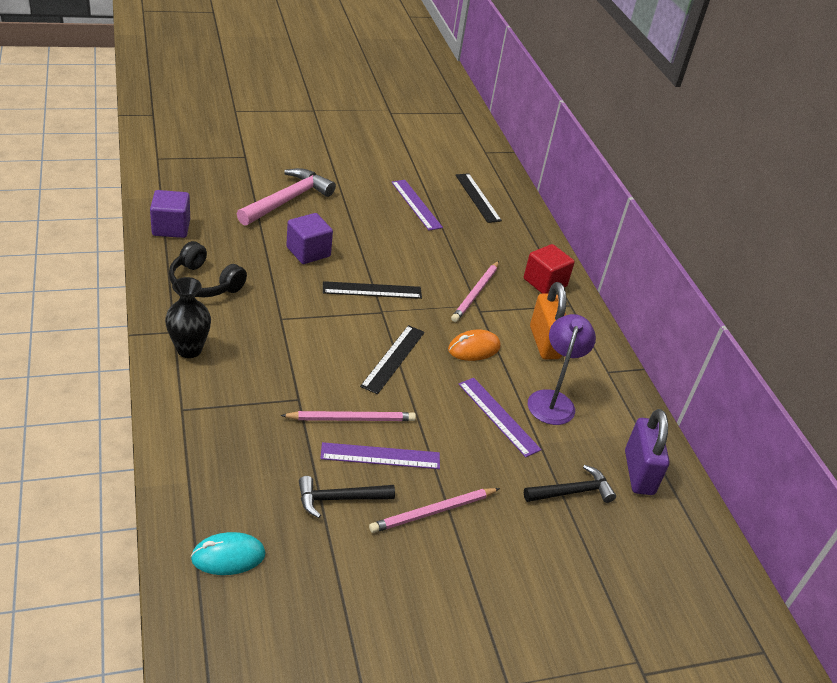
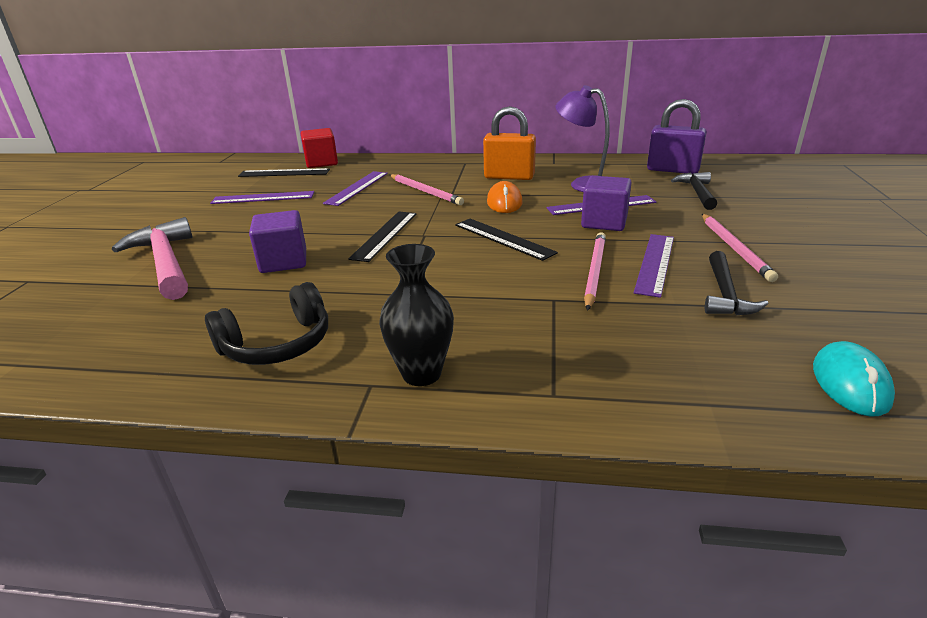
camera: 60 degrees left, 10 degrees down
(171, 228) = (111, 361): purple cube -> purple cube (604, 222)
(464, 250) = (357, 188): none -> purple ruler
(545, 282) = (430, 166): red cube -> red cube (321, 163)

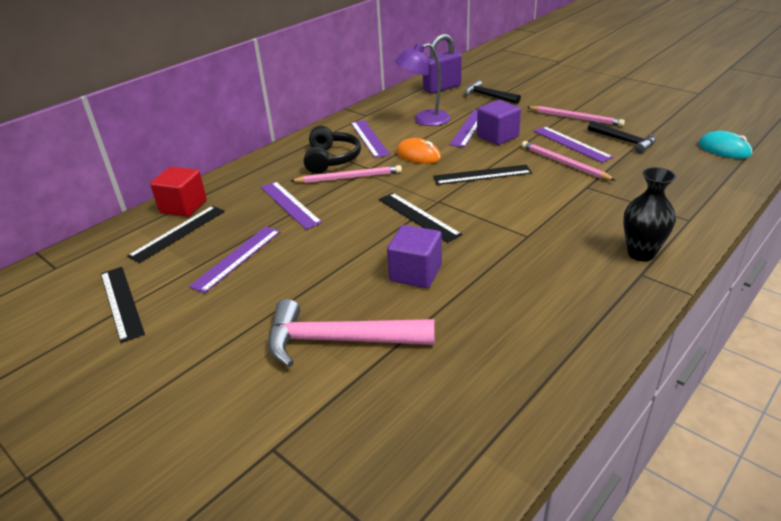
camera: 55 degrees left, 5 degrees up
(188, 188) = (121, 302): none -> black ruler
(277, 344) = (560, 300): black headphones -> black headphones (331, 159)
(509, 177) = (369, 138): orange padlock -> purple ruler

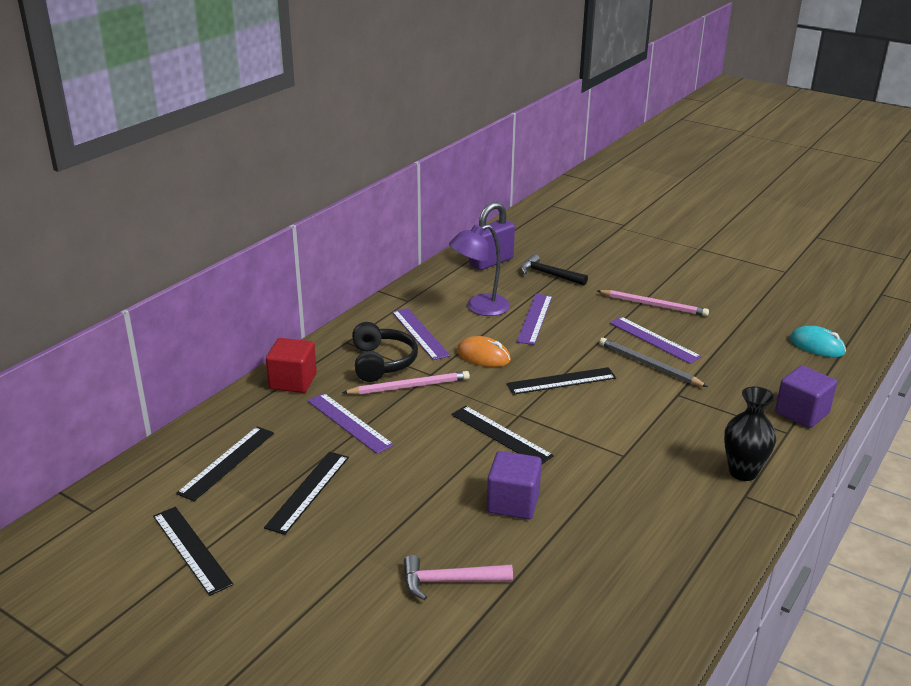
camera: 10 degrees left, 5 degrees down
(183, 206) = (221, 428): red cube -> red cube (293, 381)
(237, 258) = (308, 491): purple ruler -> black ruler
(338, 340) = (449, 581): pink hammer -> pink hammer, size x0.62
(497, 136) = (569, 330): purple cube -> purple cube (801, 413)
(564, 163) = (649, 365): pink pencil -> grey pencil
(624, 141) = (711, 336): black hammer -> none

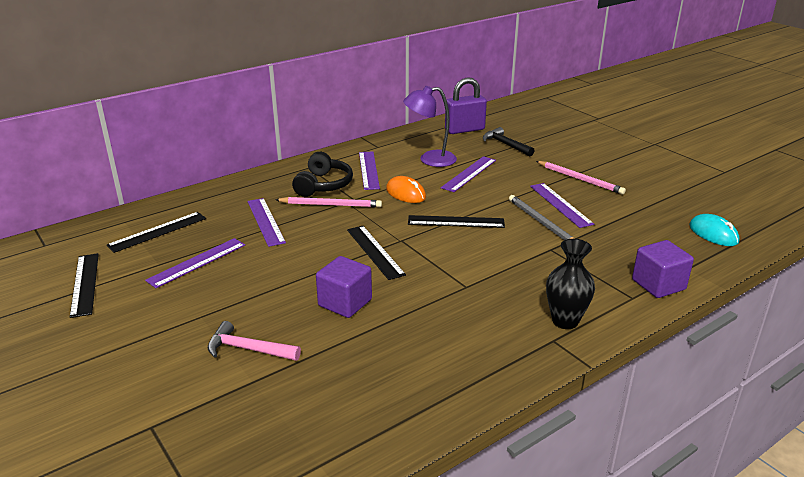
camera: 20 degrees right, 0 degrees up
(293, 381) = (248, 187): red cube -> none
(308, 491) = (197, 262): black ruler -> purple ruler

